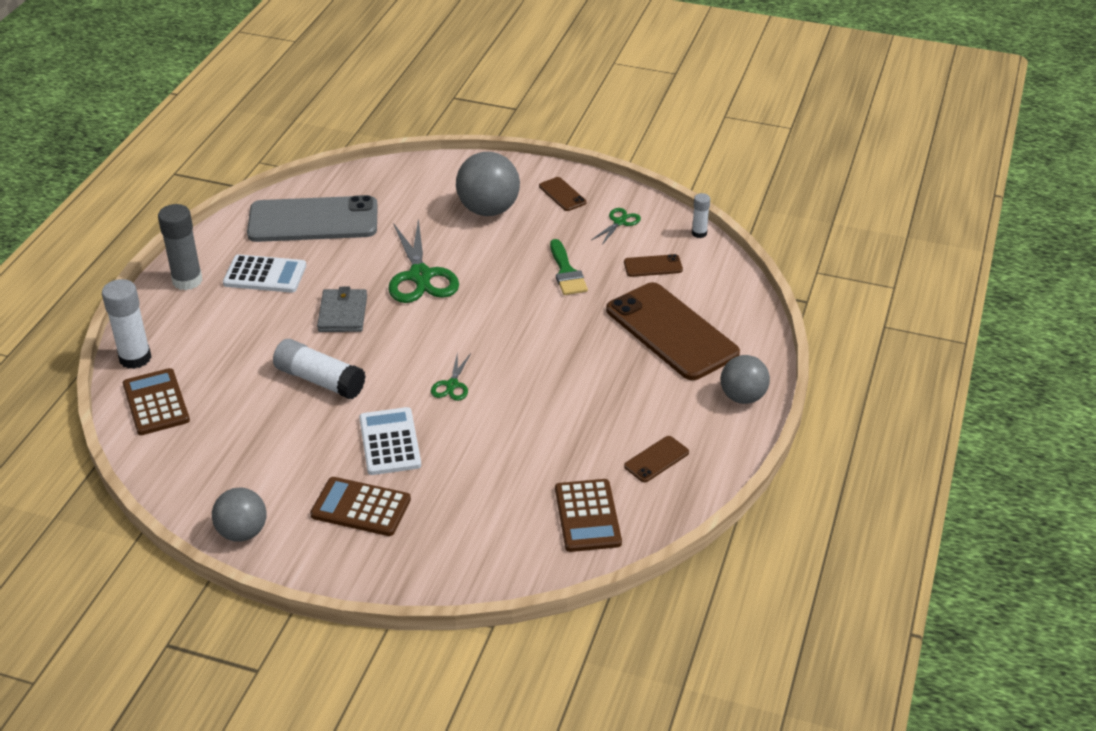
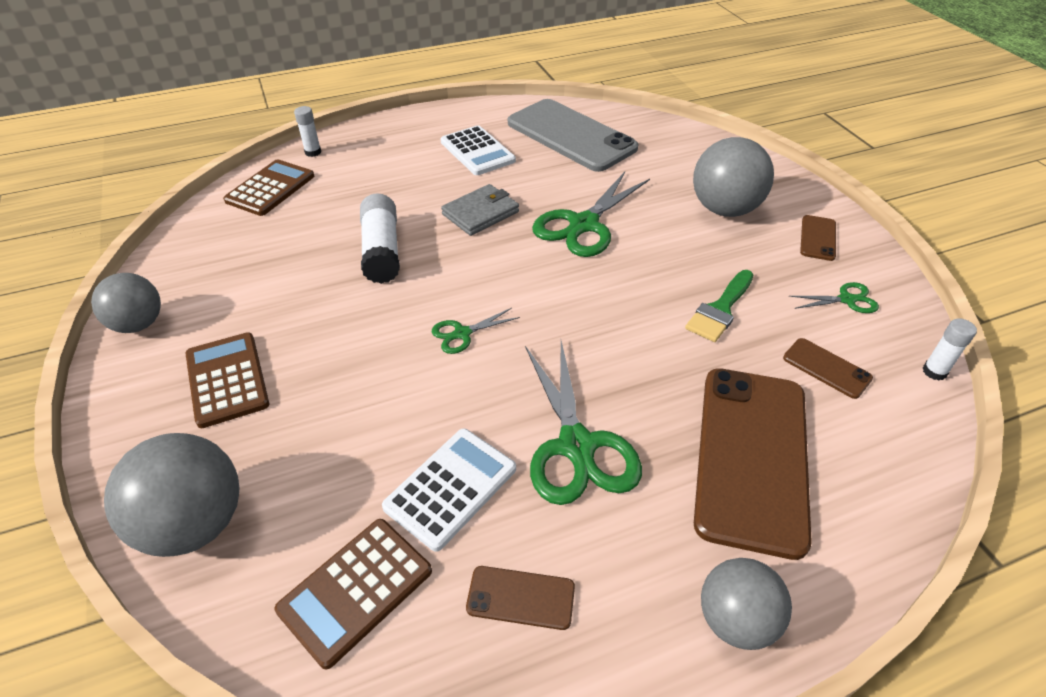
camera: 50 degrees right, 5 degrees up
(135, 358) = (313, 152): white glue stick -> white glue stick, size x0.54
(187, 281) = (426, 125): grey glue stick -> none
(390, 442) = (339, 342): white calculator -> white calculator (451, 488)
(470, 563) = (194, 524): none -> grey ball
(592, 388) = (576, 446): none -> green scissors

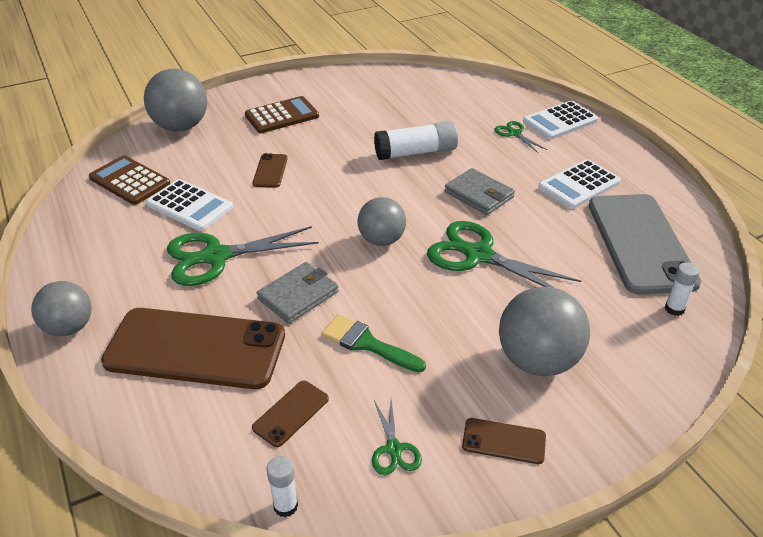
camera: 85 degrees right, 5 degrees down
(138, 324) = (327, 79): grey ball -> grey ball (381, 240)
(270, 188) = (480, 95): brown calculator -> none
(313, 152) = (538, 103): white glue stick -> white glue stick (674, 309)
(356, 144) = (560, 121): none -> white calculator
(462, 333) = (326, 198): green scissors -> green scissors (514, 133)
(521, 597) = (109, 237): brown phone -> brown phone (270, 171)
(571, 136) = (640, 243): grey phone -> grey phone turned 45 degrees counterclockwise
(651, 362) = (298, 295): none -> grey wallet

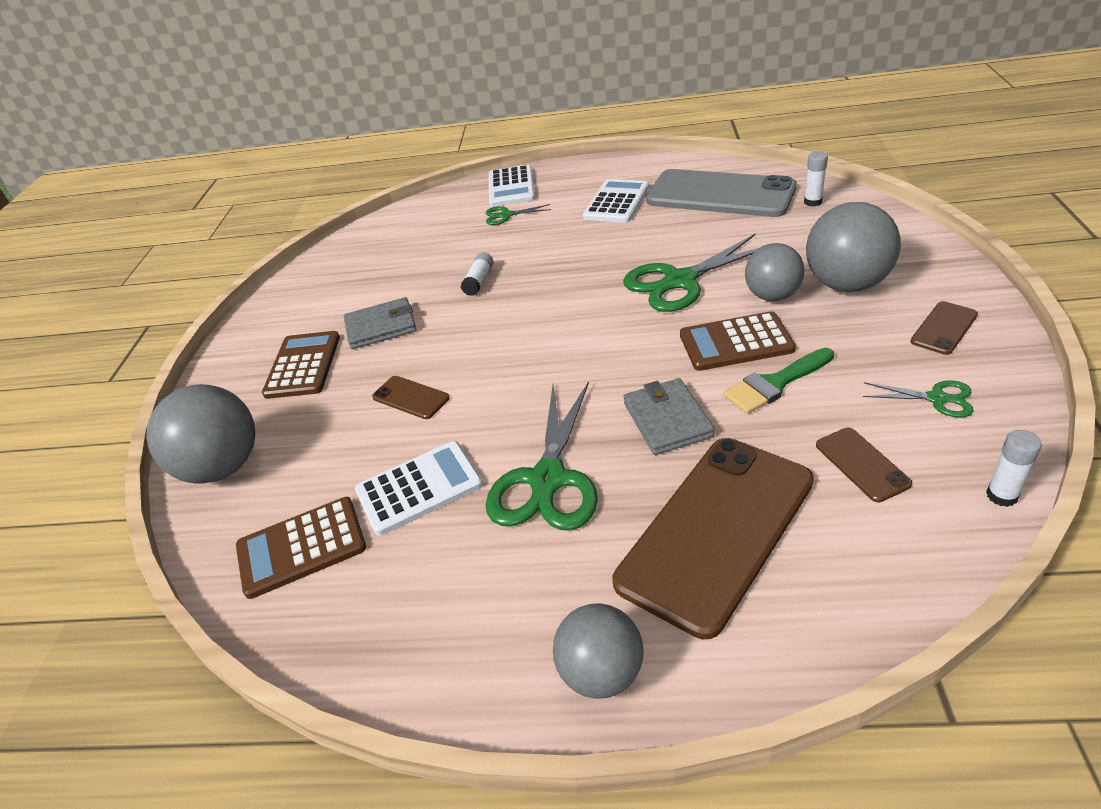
camera: 55 degrees left, 0 degrees up
(381, 240) = (612, 337): grey ball -> grey ball (772, 296)
(410, 309) = (735, 342): none -> brown calculator
(415, 152) = (479, 281): white glue stick -> white glue stick, size x0.54
(479, 194) = (585, 259): grey wallet -> grey wallet (381, 327)
(579, 185) = (616, 202): white calculator -> white calculator turned 150 degrees counterclockwise

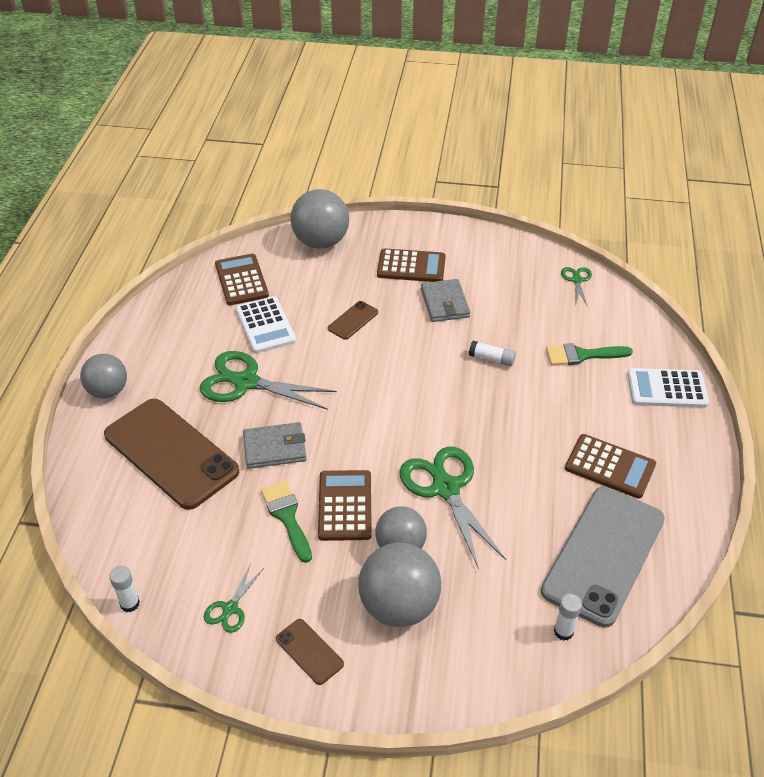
camera: 90 degrees right, 5 degrees up
(469, 231) = (582, 355): none -> green brush
(506, 215) = (605, 381): green scissors -> green scissors (577, 280)
(616, 202) = (610, 467): white calculator -> brown calculator
(861, 464) = (189, 540): brown phone -> none

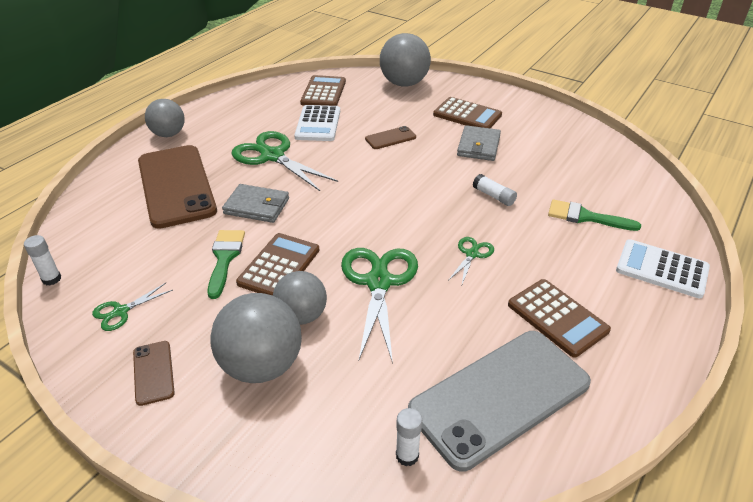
camera: 25 degrees right, 5 degrees down
(577, 280) = (616, 159): green scissors -> green scissors (472, 254)

